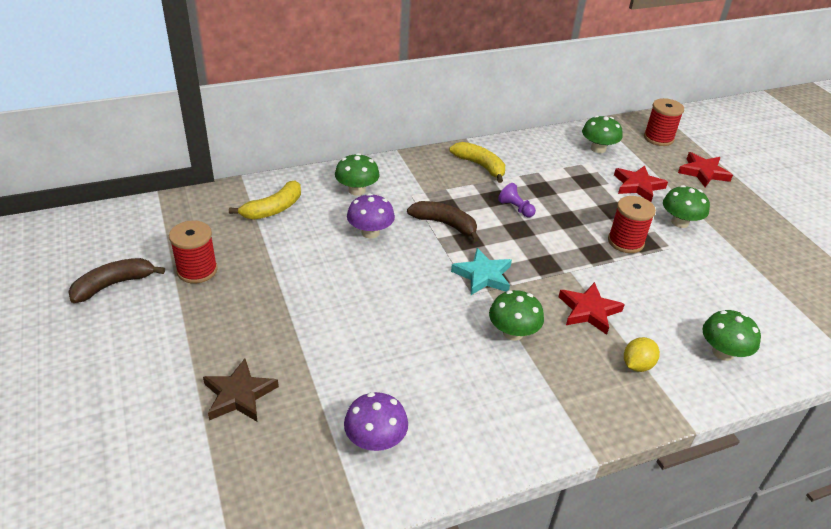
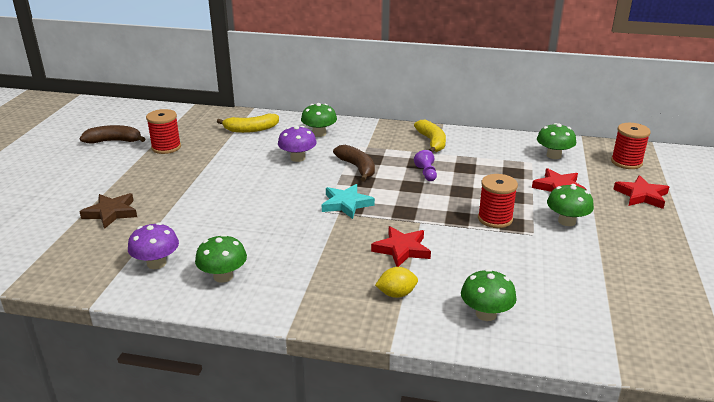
camera: 35 degrees right, 10 degrees down
(513, 332) = (324, 242): green mushroom -> green mushroom (223, 276)

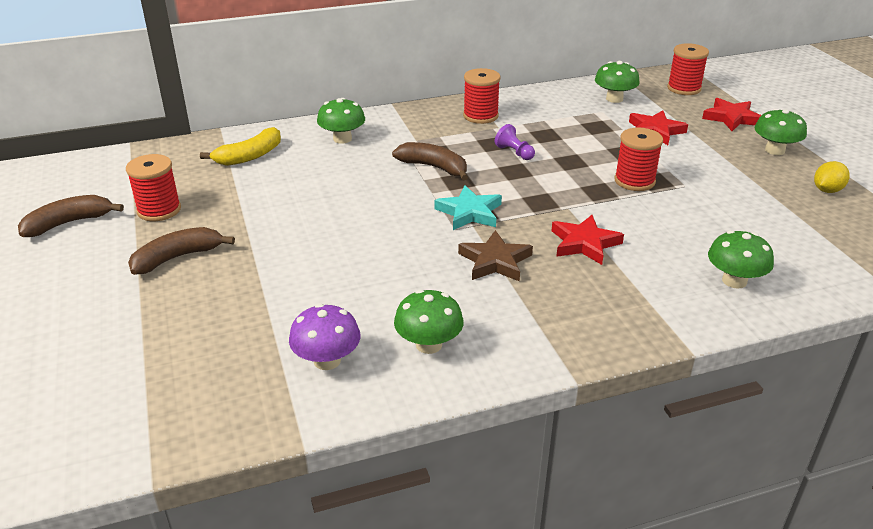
camera: 30 degrees left, 5 degrees up
(111, 213) = (185, 319): brown star -> brown star (495, 261)
(145, 177) = (177, 257): none -> brown banana
(297, 158) = (351, 175): purple mushroom -> none
(396, 294) = (633, 293): yellow lemon -> yellow lemon (827, 190)
(432, 142) = (480, 116): yellow banana -> red spool
(567, 221) = (699, 163): green mushroom -> green mushroom (775, 150)

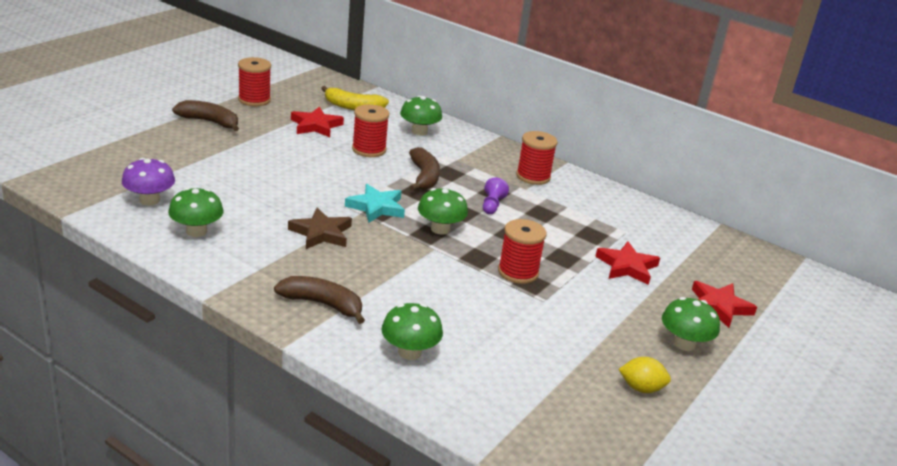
camera: 50 degrees right, 5 degrees down
(69, 223) = (211, 79): brown banana -> brown banana (322, 304)
(584, 243) = (388, 267): red star -> red star (316, 126)
(614, 99) = (660, 233): green mushroom -> green mushroom (440, 229)
(684, 88) = (743, 268): red spool -> red spool (369, 149)

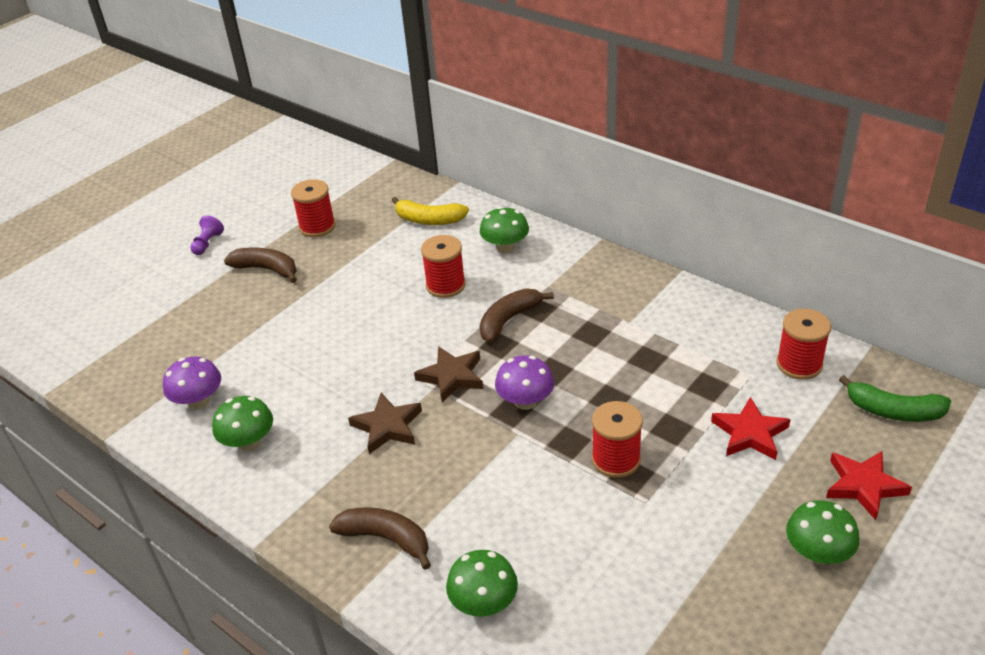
camera: 10 degrees right, 10 degrees up
(316, 126) = (386, 256): red star -> none
(376, 207) = (452, 376): turquoise star -> brown star
(424, 177) = (509, 320): brown banana -> brown banana turned 135 degrees counterclockwise
(440, 229) = (525, 401): green mushroom -> purple mushroom
(492, 205) = (588, 354): purple pawn -> purple pawn (207, 243)
(533, 176) = (639, 300): red spool -> red spool (799, 364)
(641, 388) = (761, 632): yellow lemon -> none
(740, 264) = (894, 411): none -> green banana

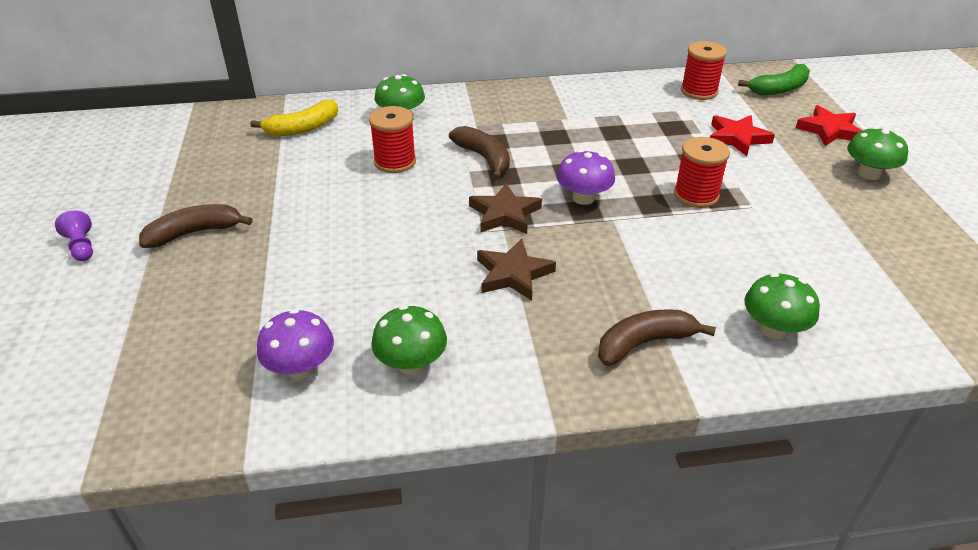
camera: 50 degrees left, 0 degrees up
(317, 227) = (195, 178): red spool -> none
(509, 320) = (484, 158): brown banana -> brown banana turned 150 degrees clockwise

